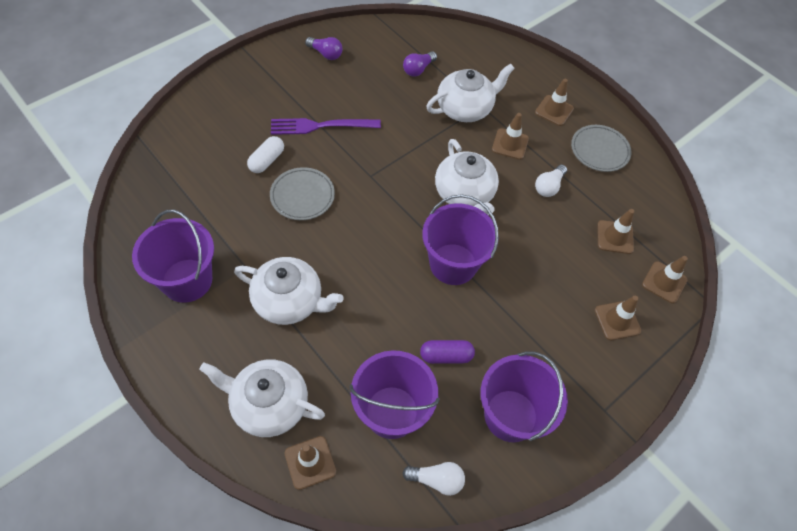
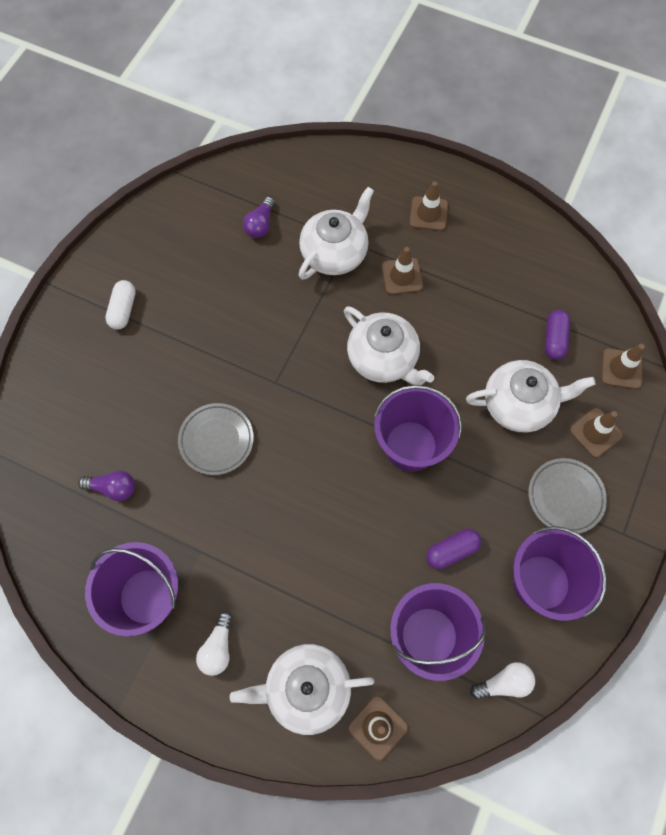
camera: 20 degrees left, 10 degrees up
(267, 160) = (155, 415): white capsule -> white capsule (123, 310)
(289, 301) = (267, 568): white teapot -> white teapot (519, 404)
(320, 126) = (191, 345): purple fork -> none
(325, 54) = (147, 249): purple light bulb -> purple light bulb (113, 488)
(549, 186) = (464, 310): white light bulb -> white light bulb (218, 647)
(599, 151) = (496, 243): grey plate -> grey plate (565, 497)
(615, 237) = (554, 339): brown traffic cone -> purple capsule

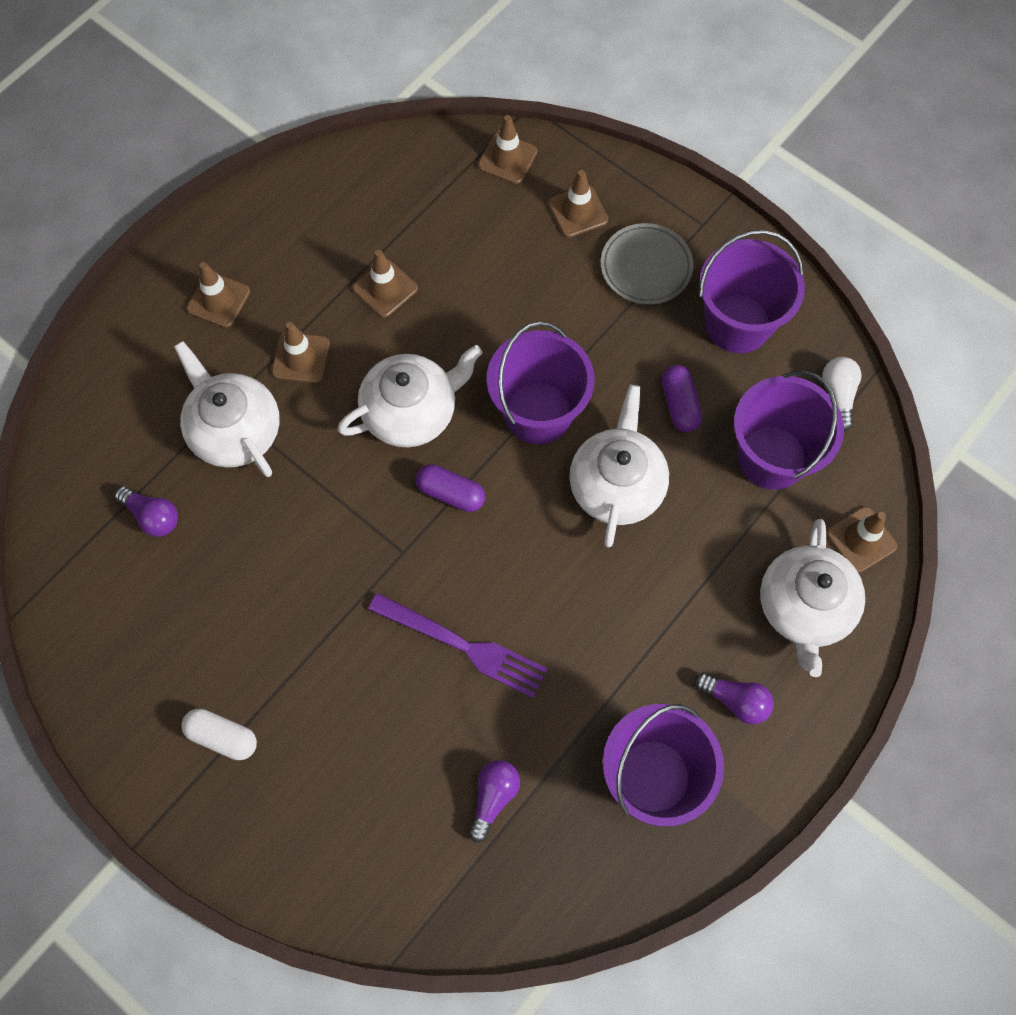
camera: 75 degrees left, 0 degrees up
(216, 440) = (463, 646): grey plate -> purple fork
(218, 647) = (735, 700): white light bulb -> purple light bulb
(476, 314) = (385, 288): none -> brown traffic cone
(519, 404) = (519, 278): white teapot -> white teapot (616, 485)
(554, 339) = (447, 214): purple capsule -> purple capsule (451, 493)

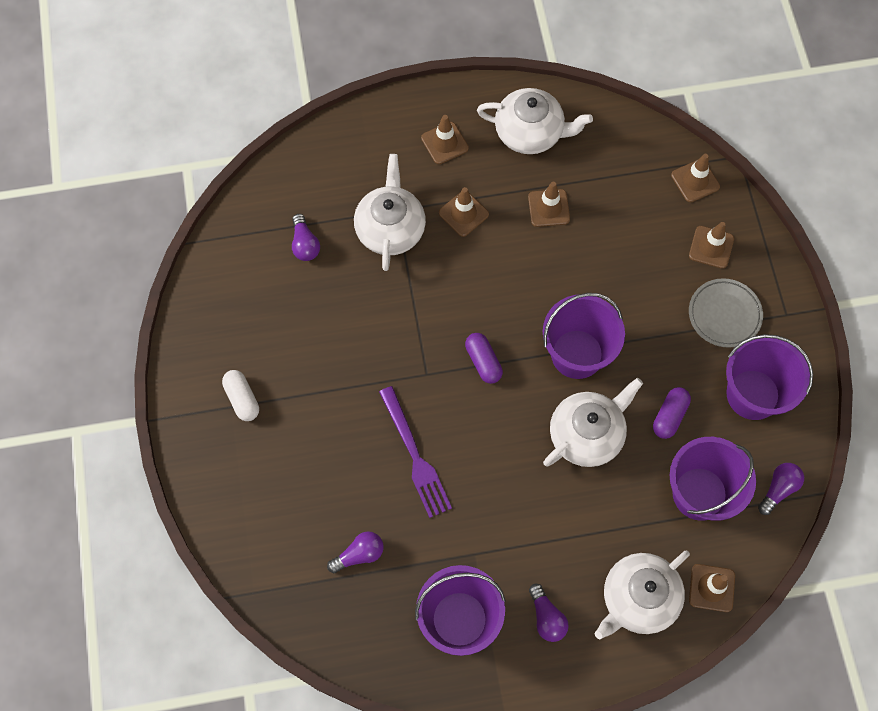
camera: 40 degrees right, 0 degrees up
(411, 412) = (501, 295): white teapot -> white teapot (530, 133)
(838, 395) = (778, 489): white light bulb -> purple light bulb

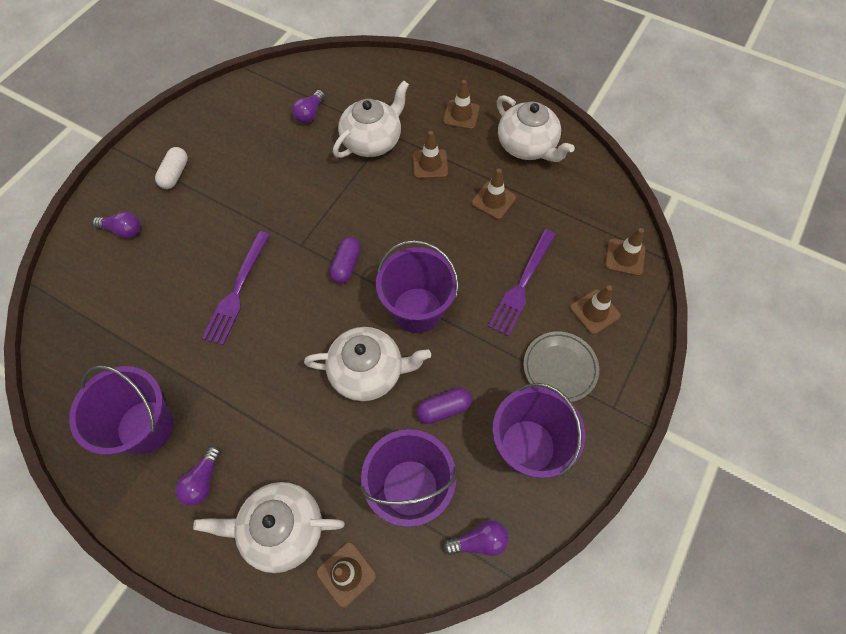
camera: 40 degrees right, 5 degrees down
(359, 554) = (133, 325): purple light bulb -> purple light bulb (123, 230)
(638, 267) = (522, 285): none -> purple fork

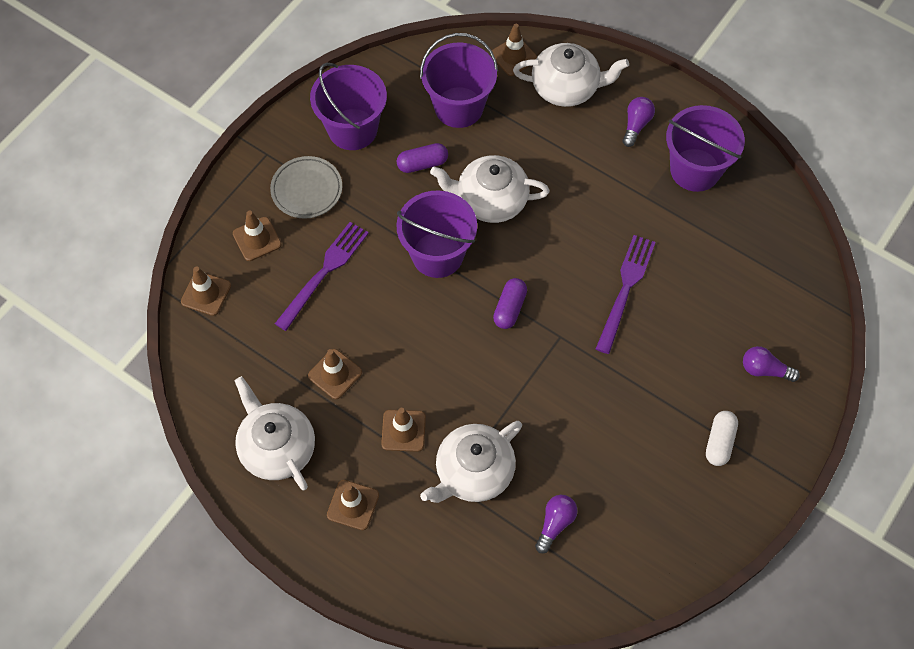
camera: 175 degrees left, 0 degrees up
(479, 541) = (406, 68): purple light bulb -> none

